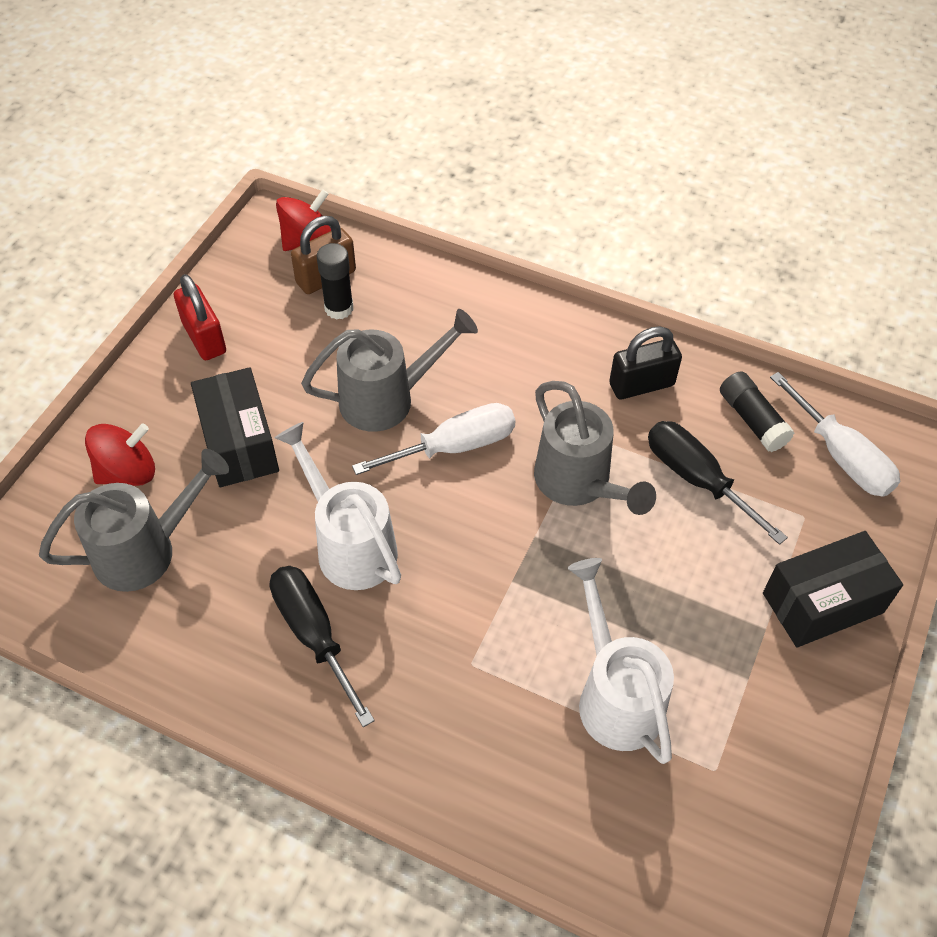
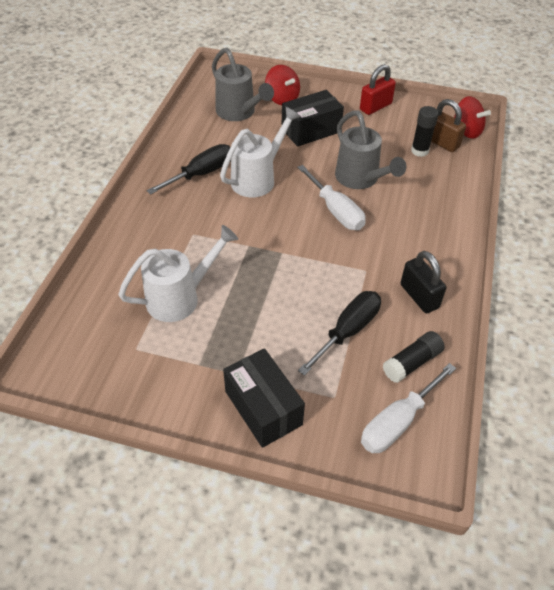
camera: 80 degrees right, 5 degrees down
(578, 483) = (326, 269): grey watering can -> none

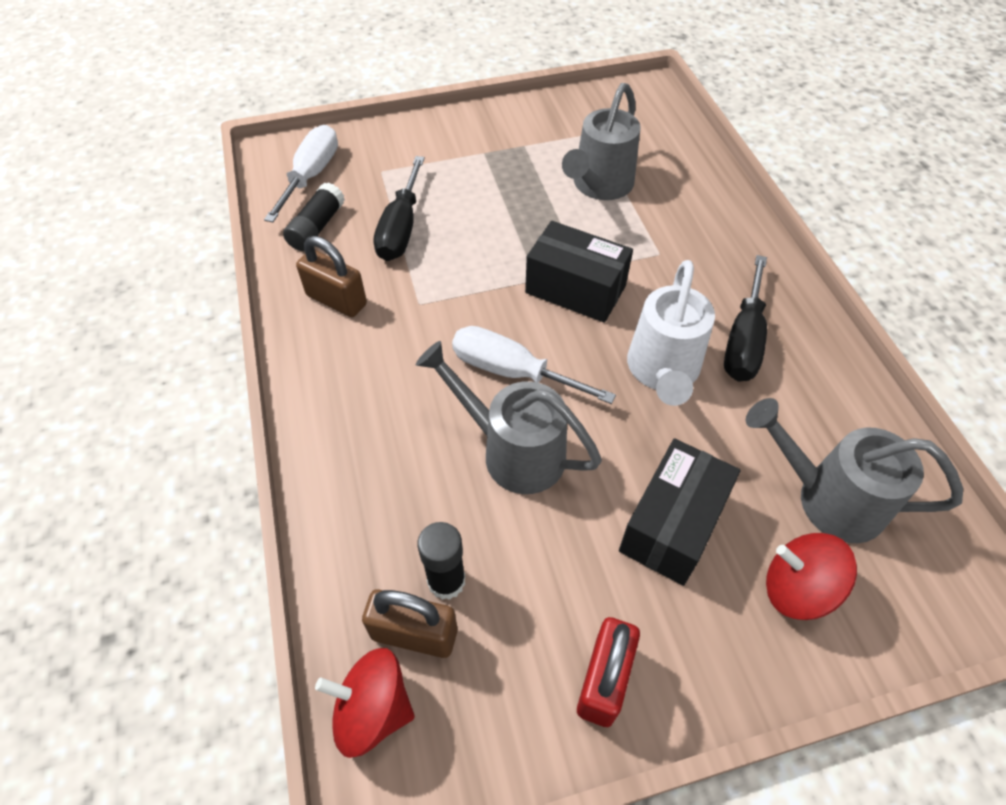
camera: 150 degrees right, 5 degrees up
(180, 297) = (599, 186): white watering can -> grey watering can
(263, 408) = (440, 139): black box -> black box (575, 289)
(419, 296) = (336, 300): black padlock -> brown padlock

